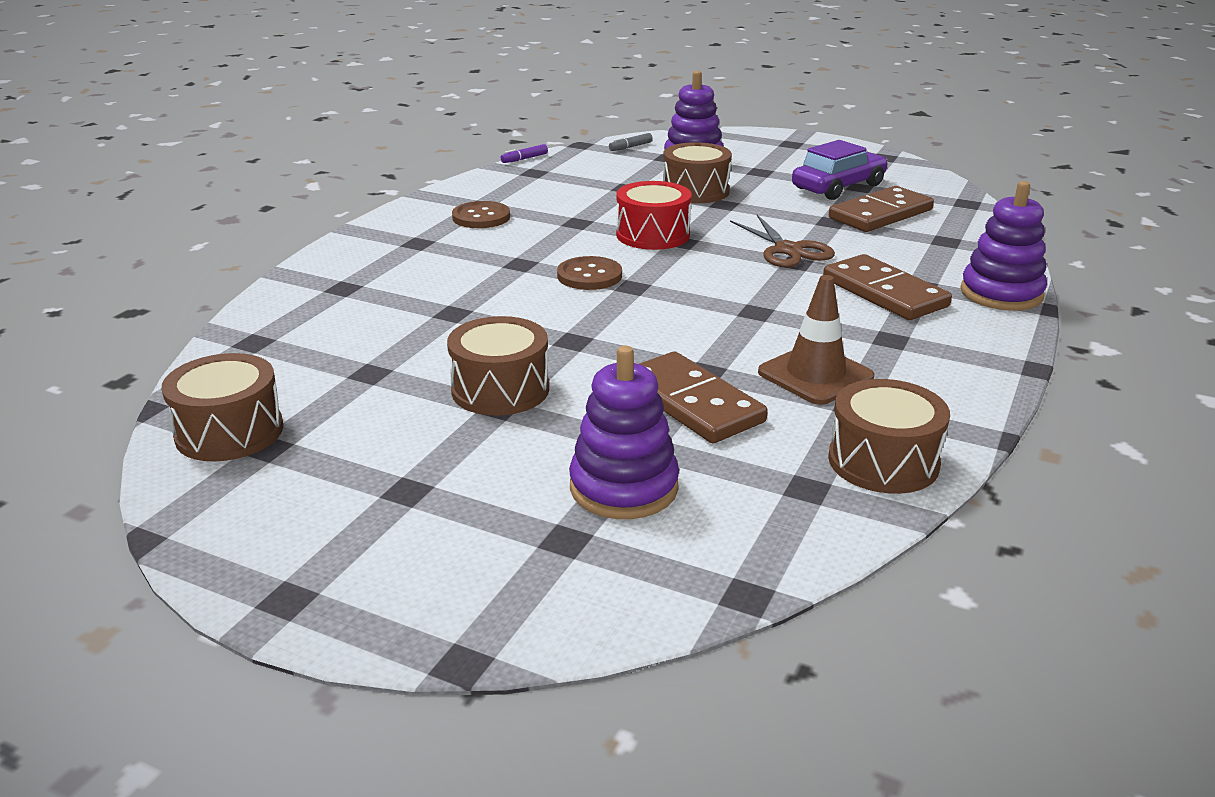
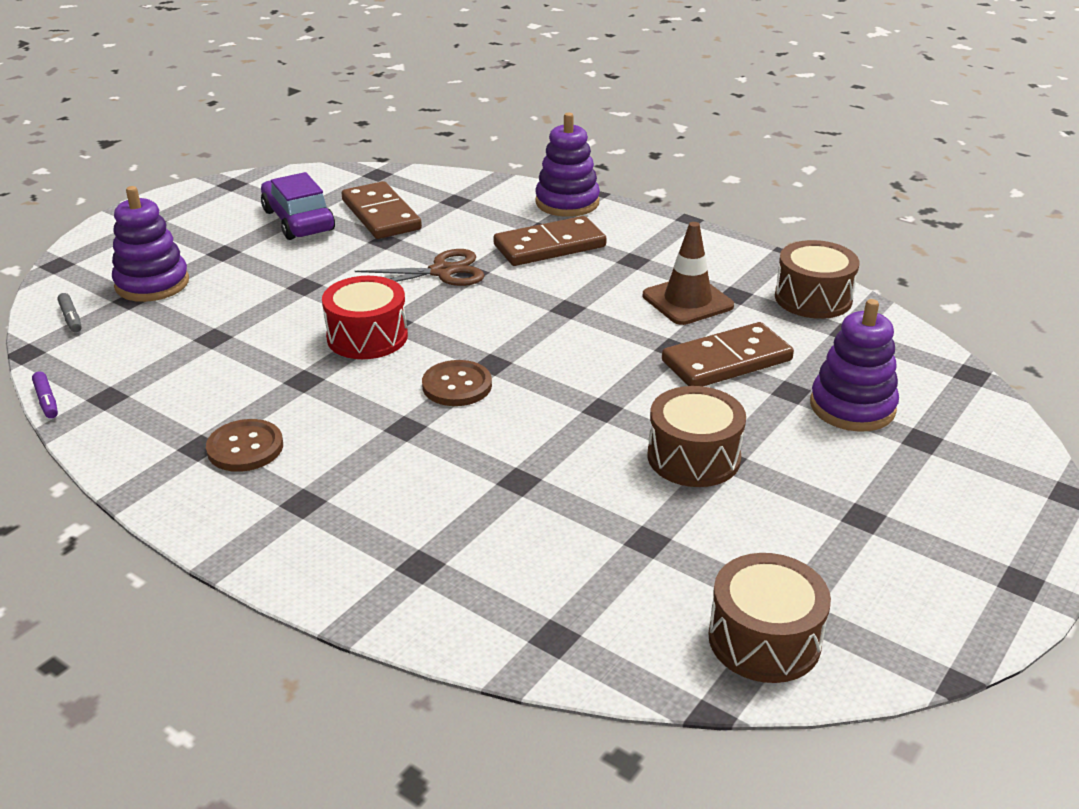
camera: 80 degrees left, 5 degrees up
(695, 191) = (256, 296): brown drum -> none

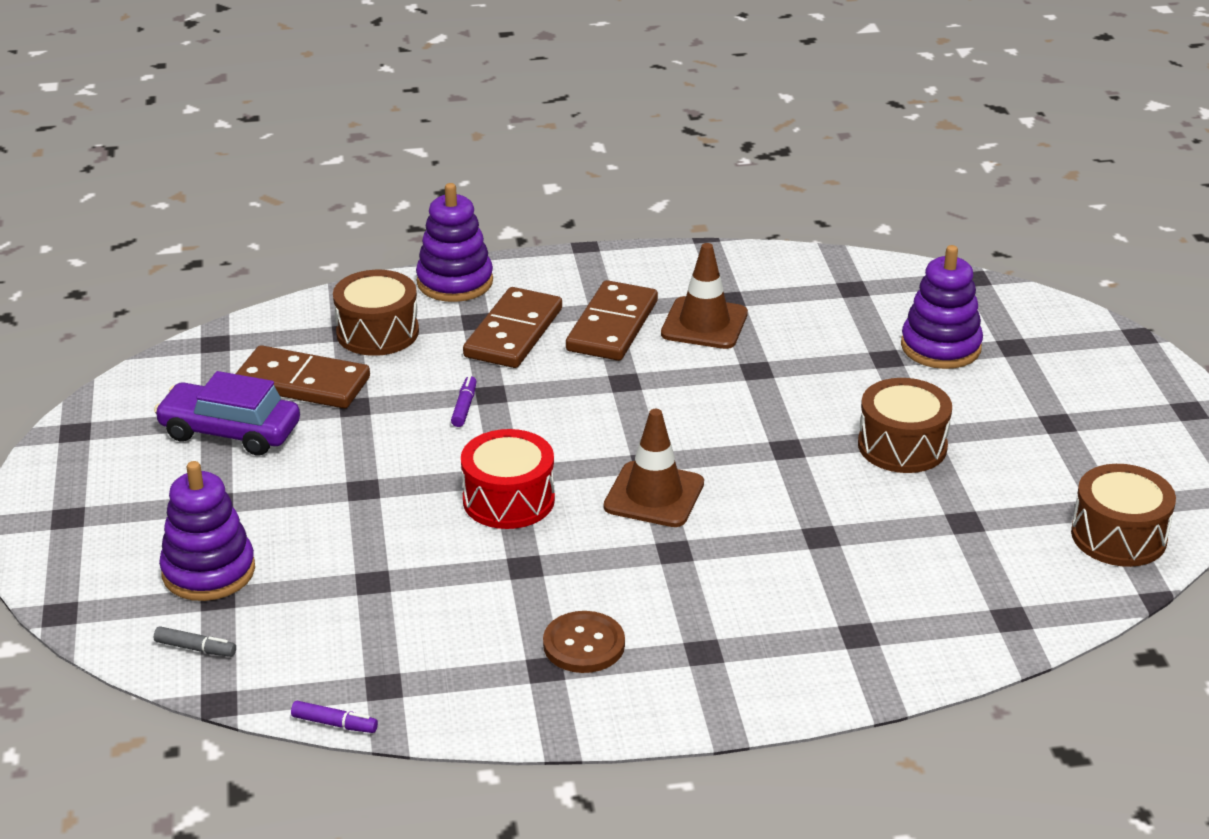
camera: 45 degrees left, 0 degrees up
(442, 272) = (464, 407): brown scissors -> purple marker
(457, 385) = (654, 495): brown button -> brown traffic cone
(726, 361) = (809, 359): brown domino -> brown domino (612, 326)
(813, 298) = (788, 272): brown drum -> brown drum (377, 332)

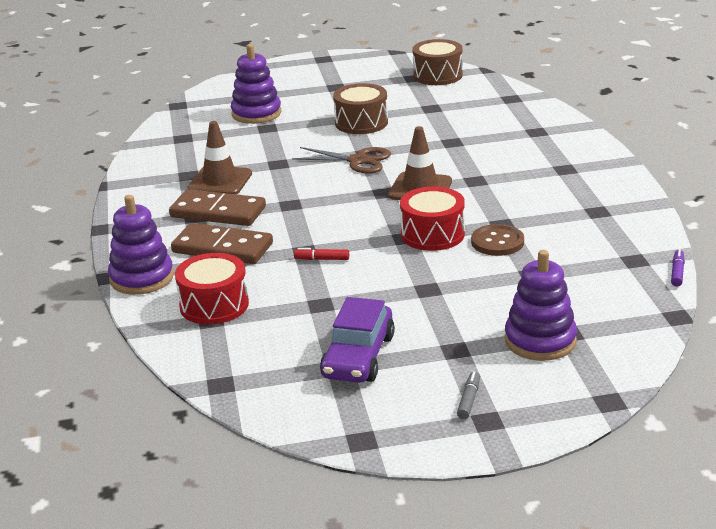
camera: 90 degrees left, 5 degrees down
(195, 648) = (627, 333): grey marker -> grey marker (469, 400)
(302, 383) = (287, 331): brown domino -> none
(377, 332) = (214, 305): brown drum -> red drum
(464, 407) = (322, 259): purple marker -> red marker
(584, 645) = (572, 201): brown button -> brown button (497, 242)
(757, 440) = (358, 161): none -> brown scissors

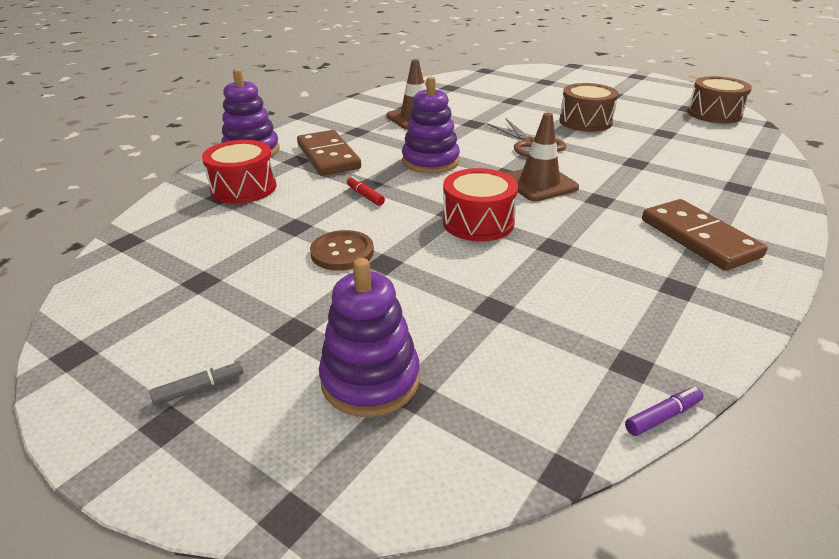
camera: 45 degrees right, 5 degrees up
(218, 212) = (374, 135): brown domino -> brown domino (698, 238)
(256, 113) = (523, 90): purple stacking toy -> purple stacking toy (430, 161)
(358, 356) = (226, 282): purple car -> none
(497, 242) = (519, 259): brown button -> brown button (342, 252)

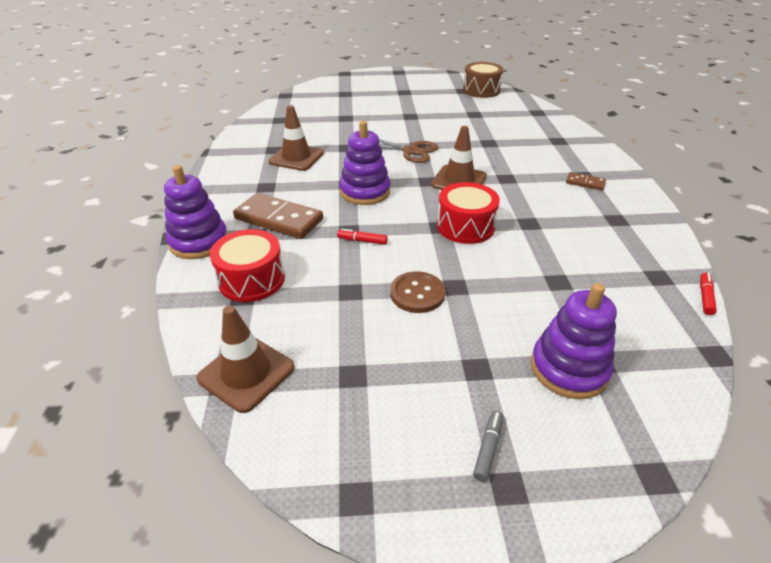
camera: 40 degrees left, 5 degrees up
(145, 242) = (246, 373): none -> brown traffic cone
(585, 122) = (418, 120): brown drum -> none
(663, 416) = (705, 297): purple marker -> red marker
(698, 238) = (585, 183): brown domino -> brown domino, size x0.49

